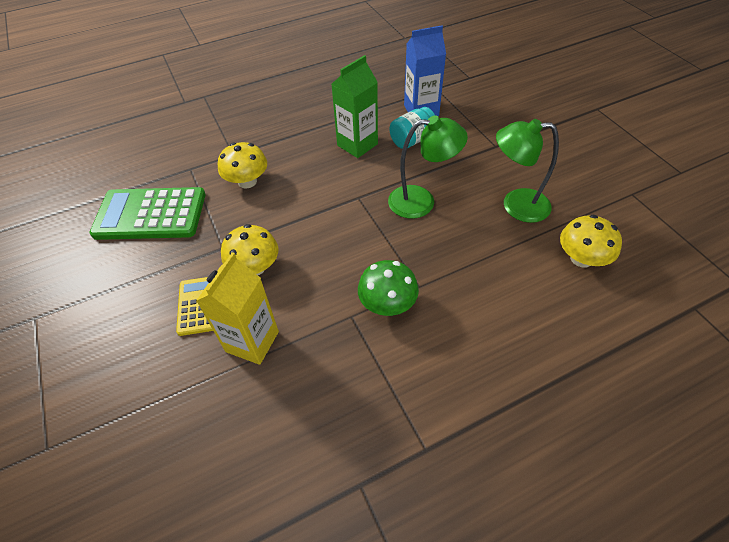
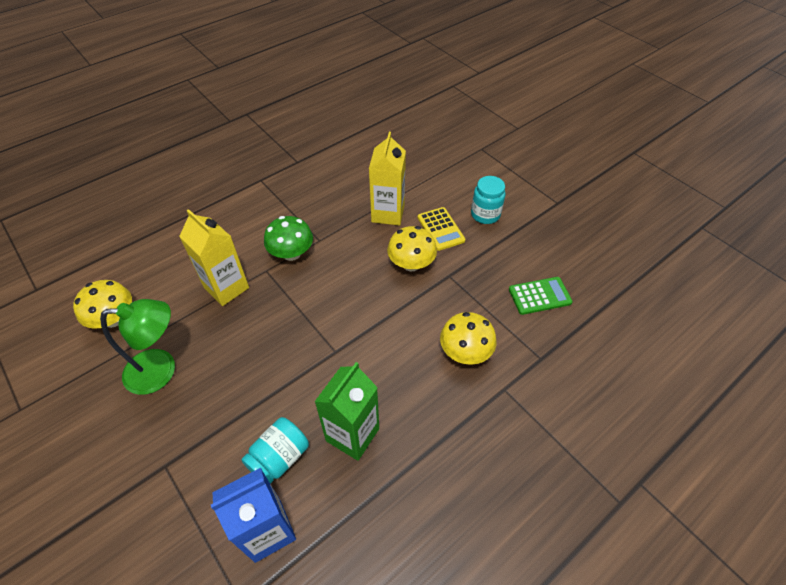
camera: 165 degrees right, 0 degrees up
(133, 316) = (485, 214): none -> turquoise jar
(150, 214) = (539, 296): green calculator -> green calculator, size x0.54
(421, 201) = (265, 358): green lamp -> none
(464, 273) = (226, 288): none -> yellow carton

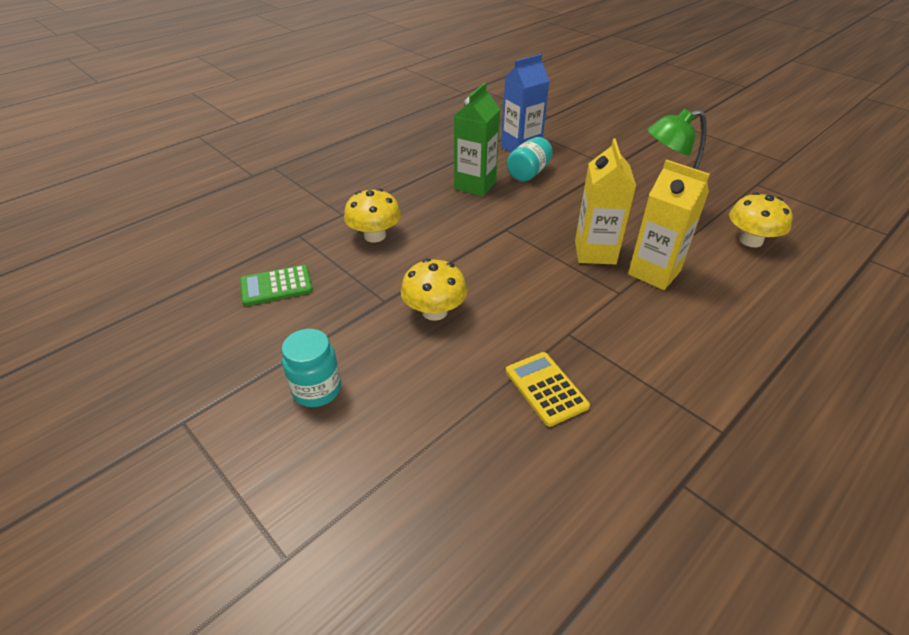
camera: 175 degrees right, 10 degrees down
(291, 253) = (598, 314): green mushroom -> none
(388, 213) = (477, 381): yellow carton -> yellow carton (595, 252)
(440, 229) = (392, 361): yellow calculator -> yellow calculator (546, 388)

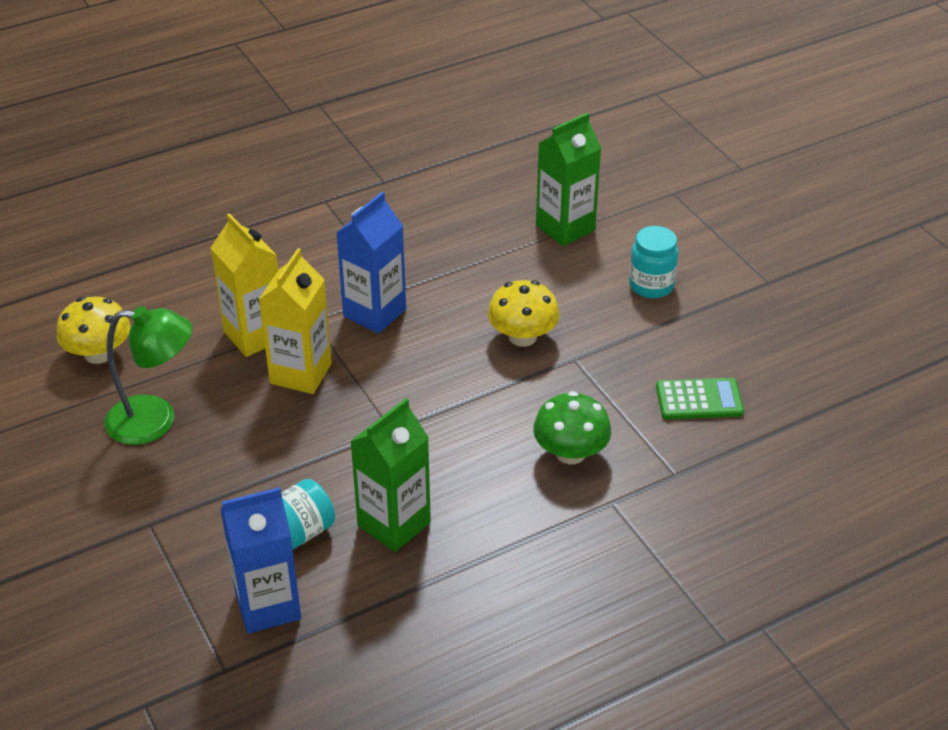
camera: 165 degrees left, 0 degrees up
(375, 235) = (570, 453): yellow mushroom -> green mushroom
(425, 453) = (565, 228): none -> green carton
(546, 388) = (446, 252): yellow calculator -> none
(573, 309) = (374, 313): none -> blue carton

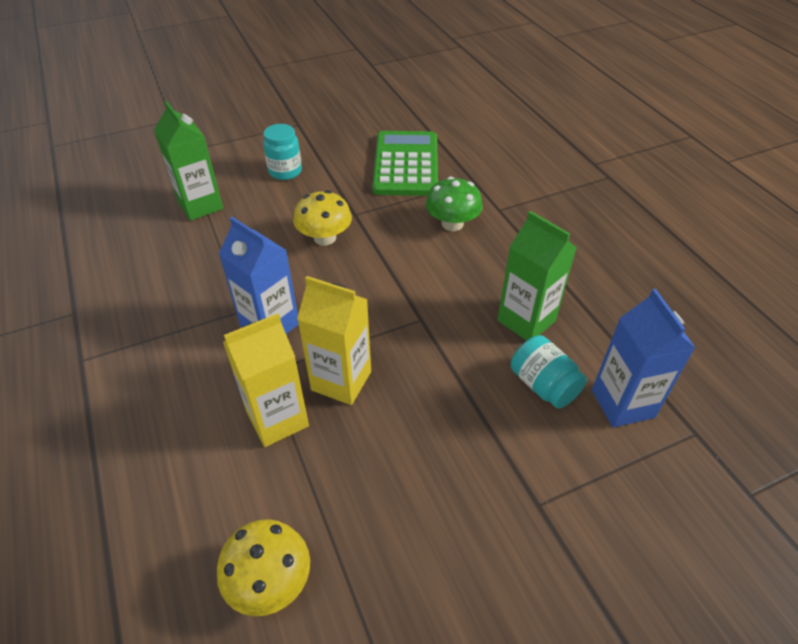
camera: 85 degrees left, 5 degrees up
(155, 421) = (392, 508): green lamp -> none
(699, 400) = (406, 164): green calculator -> green calculator, size x1.84

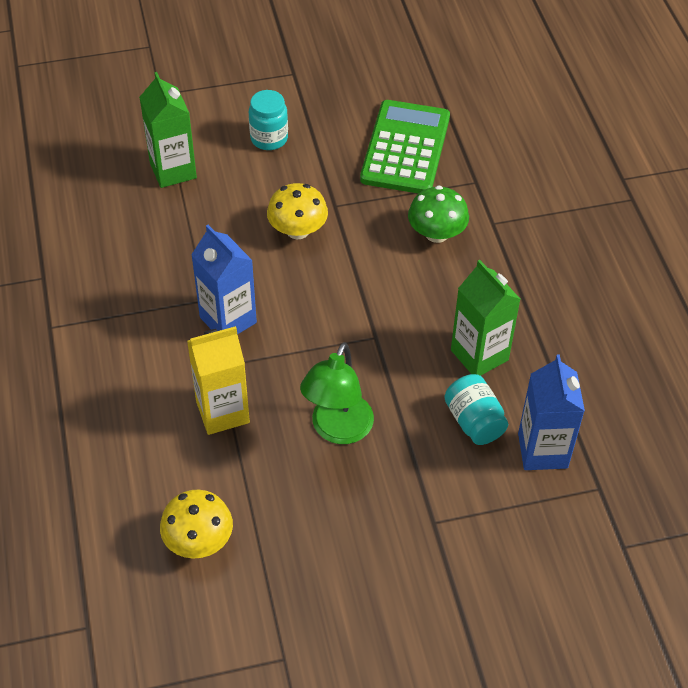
camera: 10 degrees right, 5 degrees up
(341, 381) = (286, 386): yellow carton -> none
(405, 418) = (337, 430): none -> green lamp

